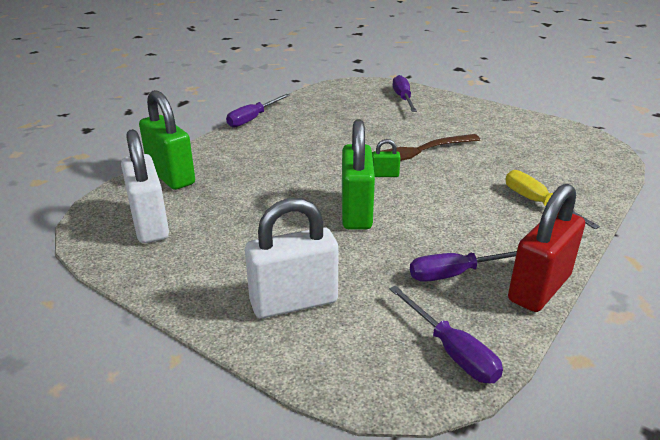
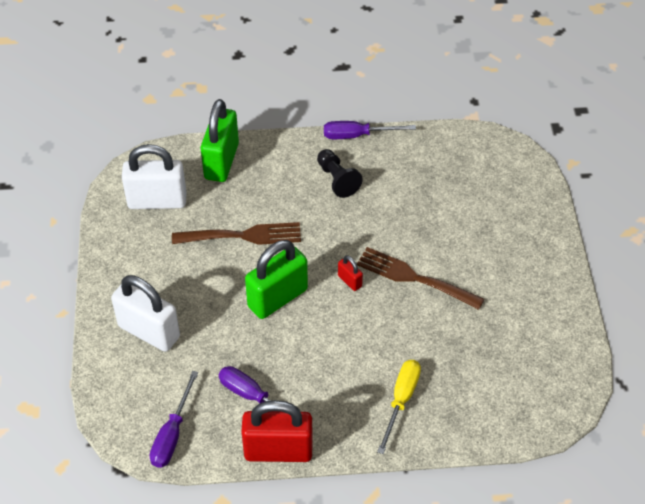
camera: 50 degrees right, 20 degrees up
(150, 224) = (157, 201): white padlock -> white padlock turned 60 degrees clockwise
(264, 200) = (243, 236): none -> brown fork
(279, 141) = (337, 180): none -> black pawn
(384, 175) = (349, 281): green padlock -> red padlock
(403, 98) = (515, 205): purple screwdriver -> none

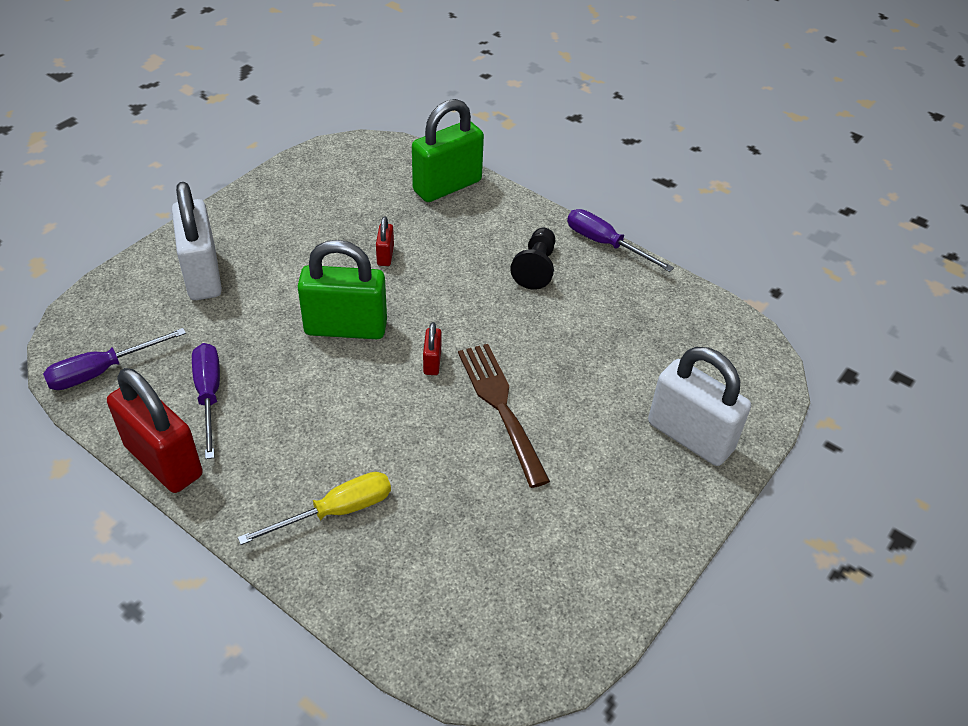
camera: 40 degrees right, 5 degrees down
(157, 201) = (351, 181): white padlock -> white padlock (690, 436)
(243, 236) = (385, 255): brown fork -> red padlock

